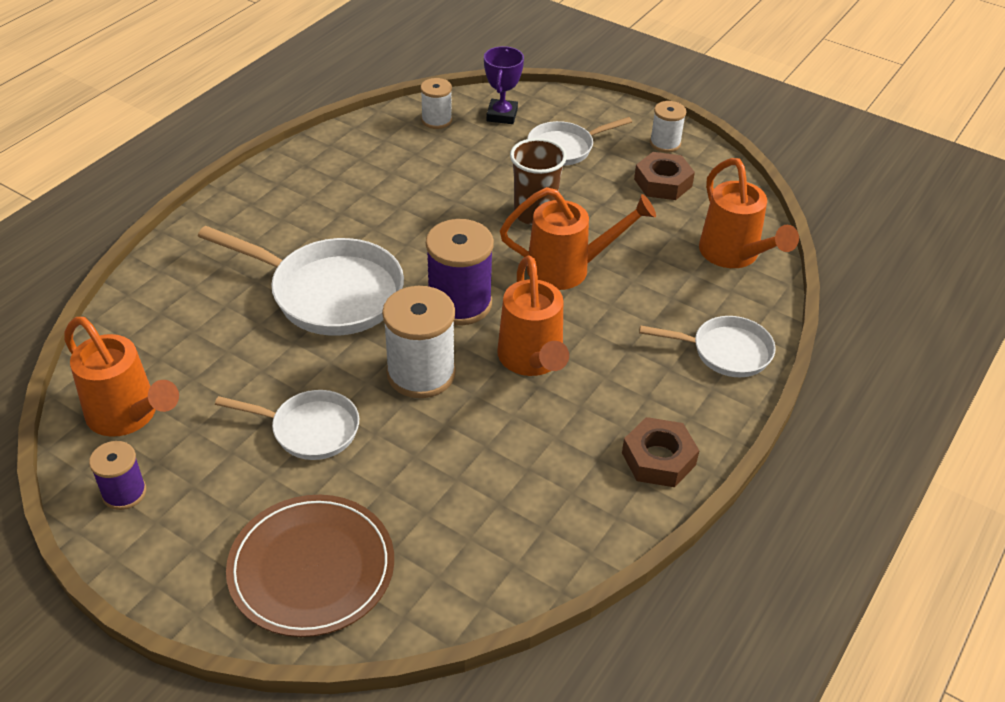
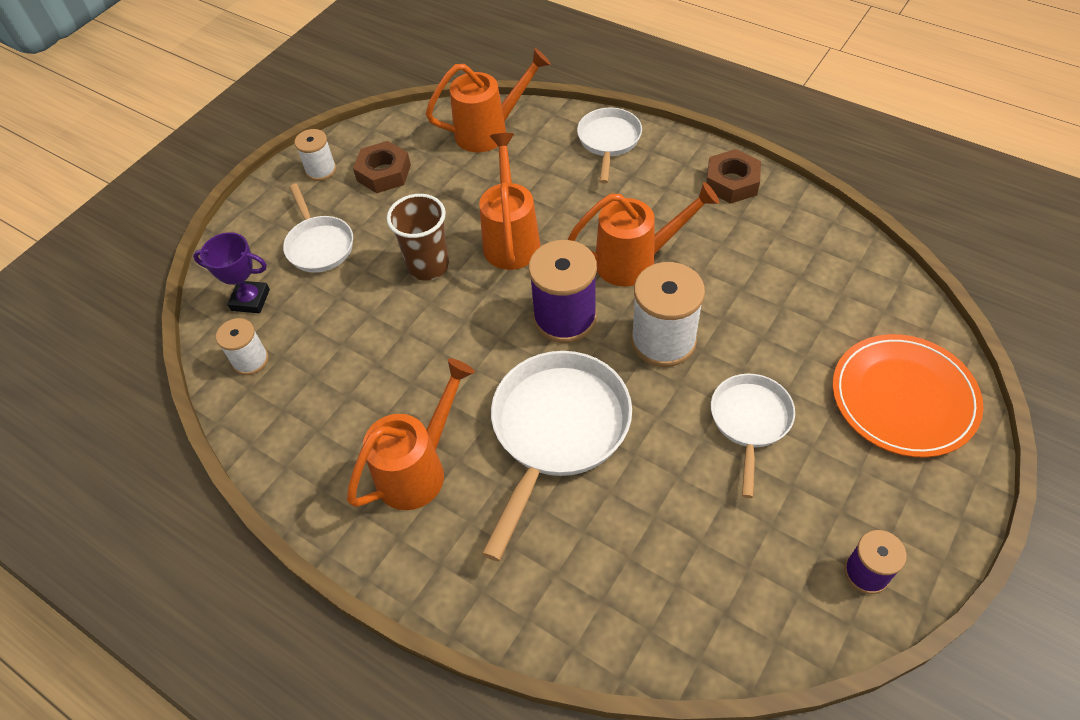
camera: 85 degrees left, 10 degrees up
(128, 416) = (766, 595): orange watering can -> orange watering can (418, 469)
(311, 568) = (903, 398): brown plate -> orange plate

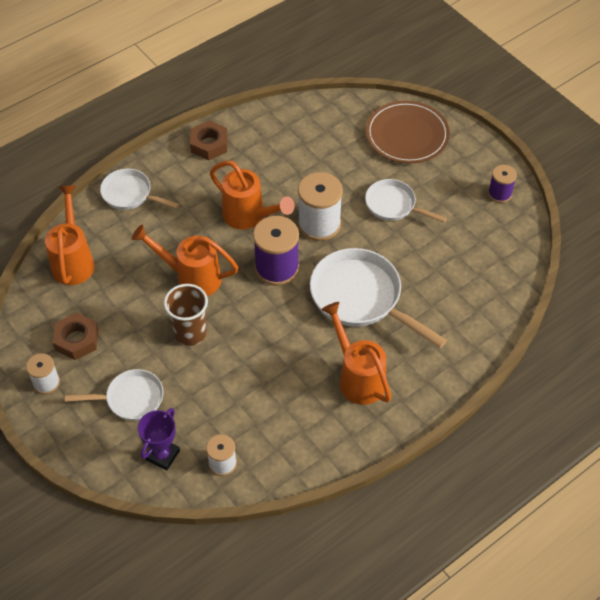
camera: 75 degrees left, 0 degrees up
(635, 261) = (249, 216): orange watering can -> orange watering can turned 120 degrees clockwise
(903, 398) = (407, 135): orange plate -> brown plate

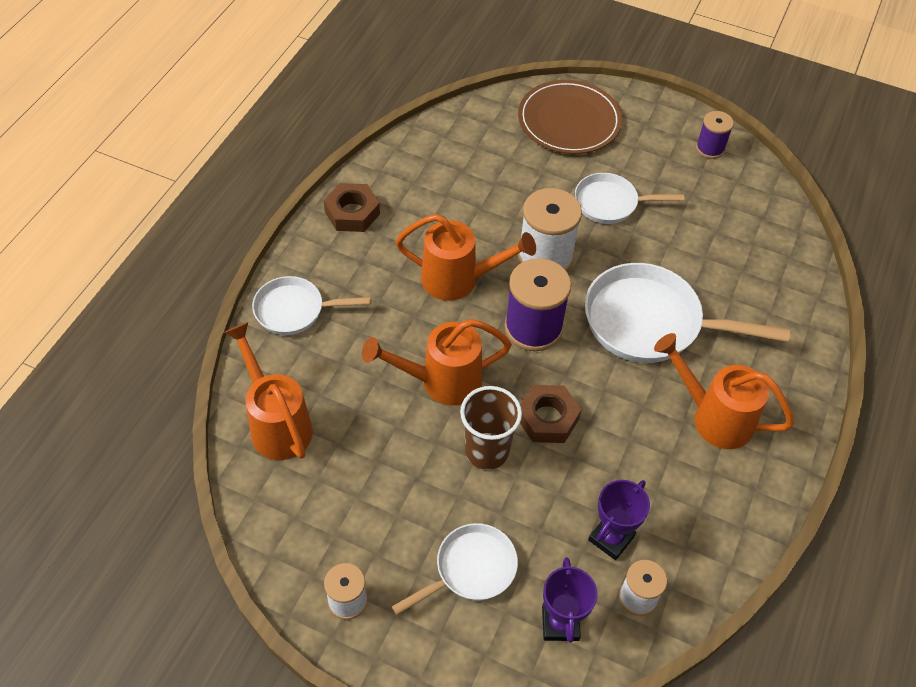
camera: 30 degrees left, 0 degrees up
(76, 340) = (350, 525): brown nut -> brown nut (547, 418)
(231, 421) = (611, 538): none -> purple trophy

